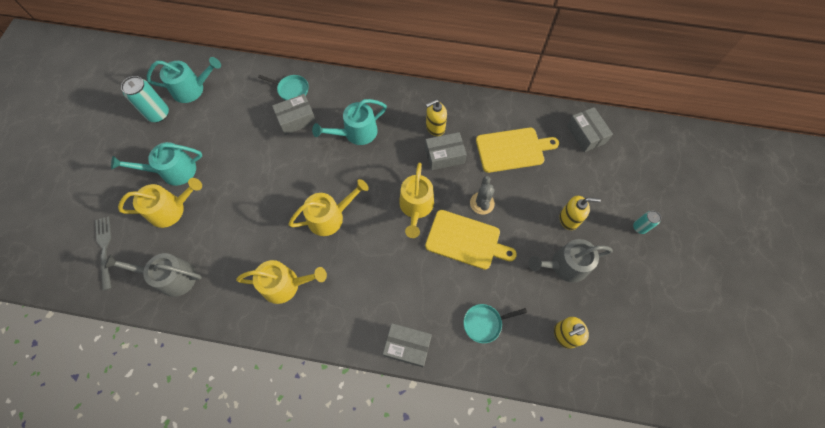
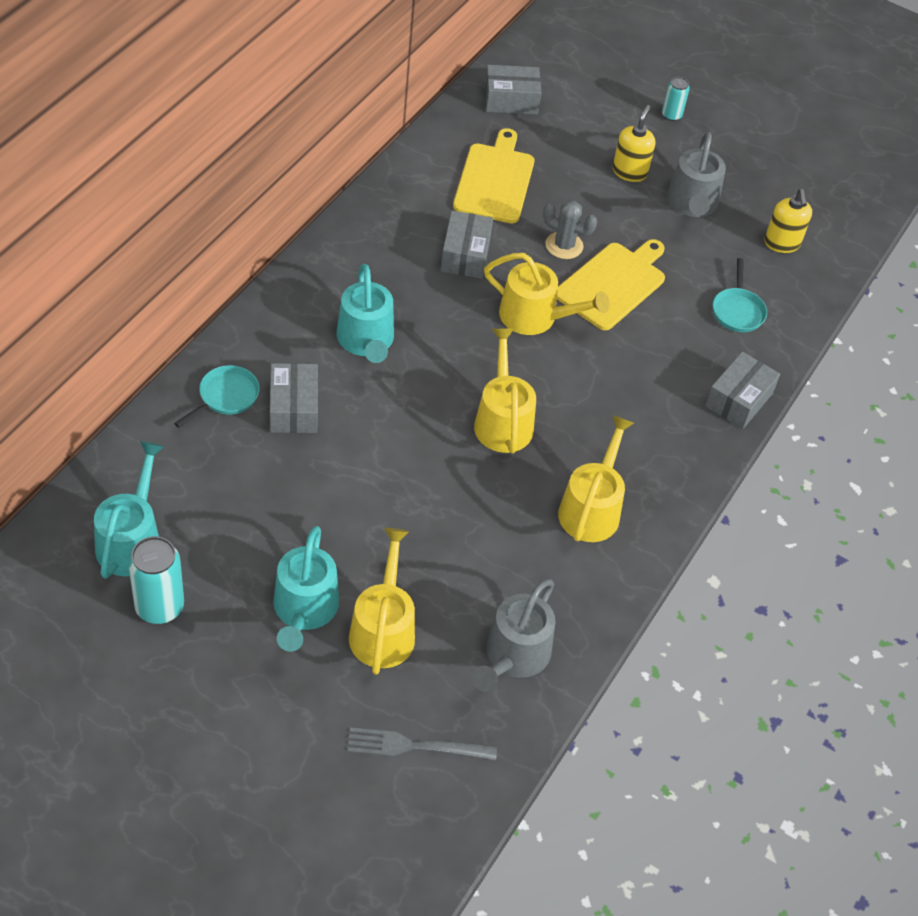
camera: 75 degrees left, 15 degrees down
(435, 127) = (410, 246): yellow soap dispenser -> none

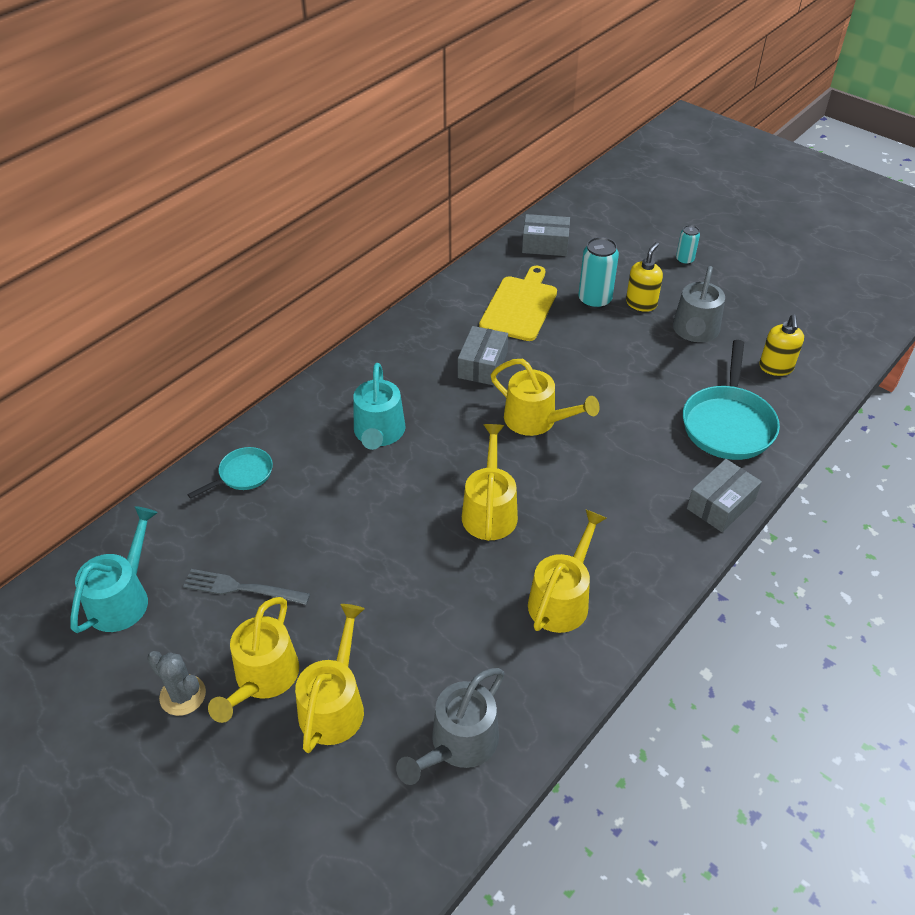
camera: 15 degrees right, 5 degrees down
(159, 607) = (129, 664): turquoise can -> turquoise can (594, 300)
(294, 408) = (300, 488): grey box -> none
(304, 610) = (263, 678): turquoise watering can -> yellow watering can
(414, 746) = (338, 833): grey fork -> grey fork (240, 588)
(564, 245) = (572, 361): grey cactus -> grey cactus (183, 695)
(613, 284) = (612, 395): yellow cutting board -> none
(737, 311) = (728, 424): turquoise pan -> turquoise pan, size x1.84

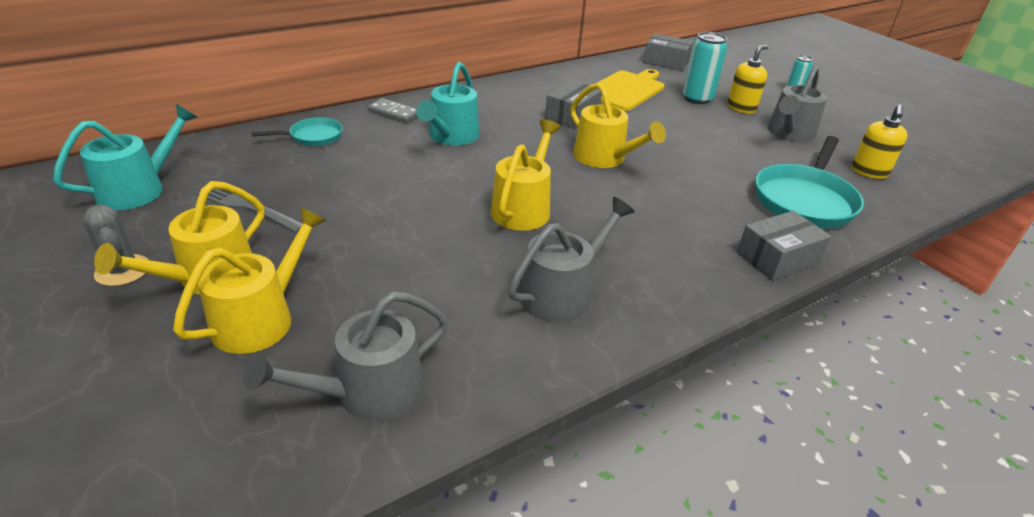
camera: 15 degrees right, 10 degrees down
(304, 414) = (394, 113): none -> grey domino
(562, 599) = (562, 293): yellow watering can -> grey watering can

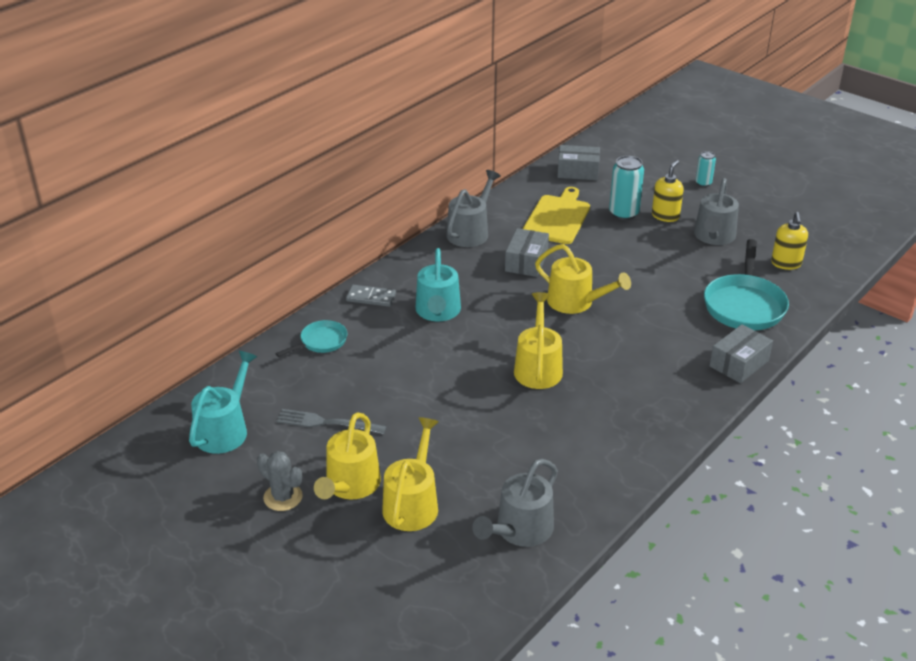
camera: 15 degrees left, 0 degrees up
(562, 293) = (603, 430): grey watering can -> grey watering can (470, 232)

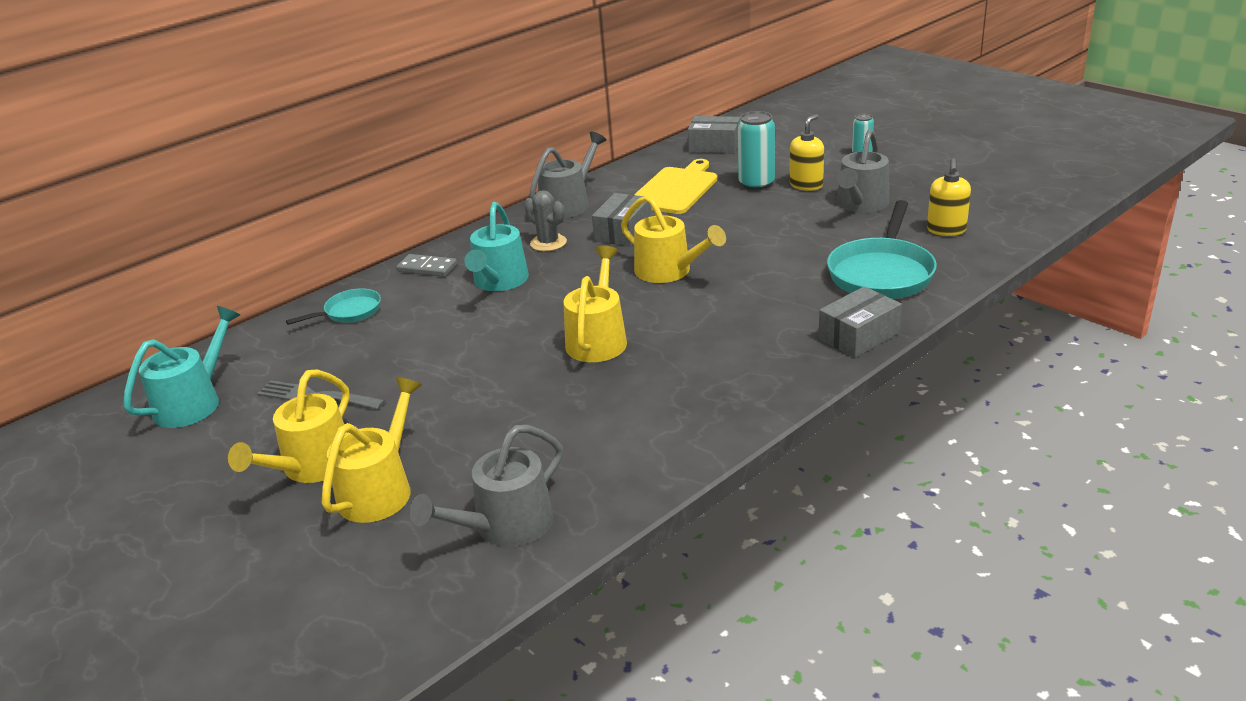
camera: 10 degrees right, 5 degrees down
(283, 497) = (224, 478): grey cactus -> grey cactus (548, 243)

